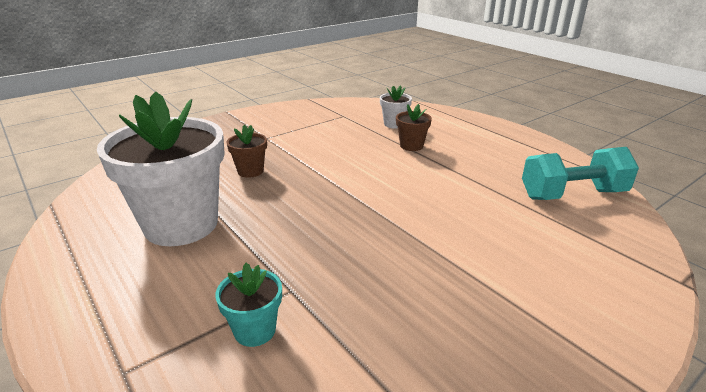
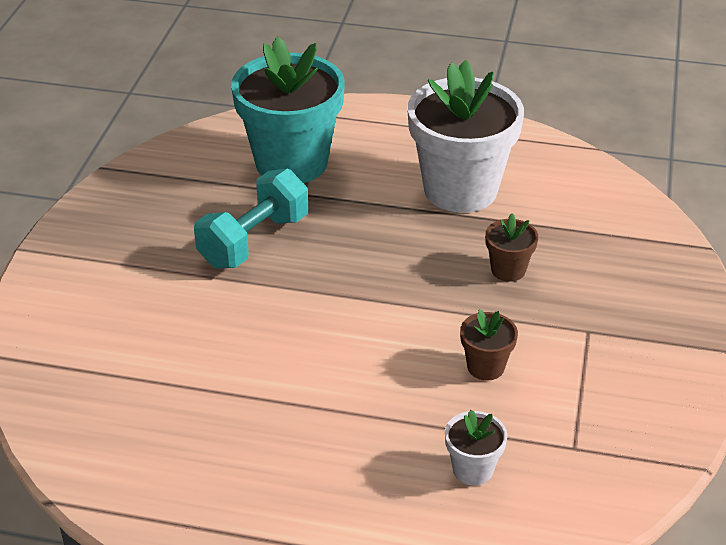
camera: 140 degrees right, 10 degrees up
(255, 330) = (291, 163): turquoise flower pot -> turquoise flower pot, size x2.31
(411, 146) = (391, 424): brown flower pot -> brown flower pot (485, 367)
(572, 194) = (125, 433): turquoise dumbbell -> turquoise dumbbell (254, 241)

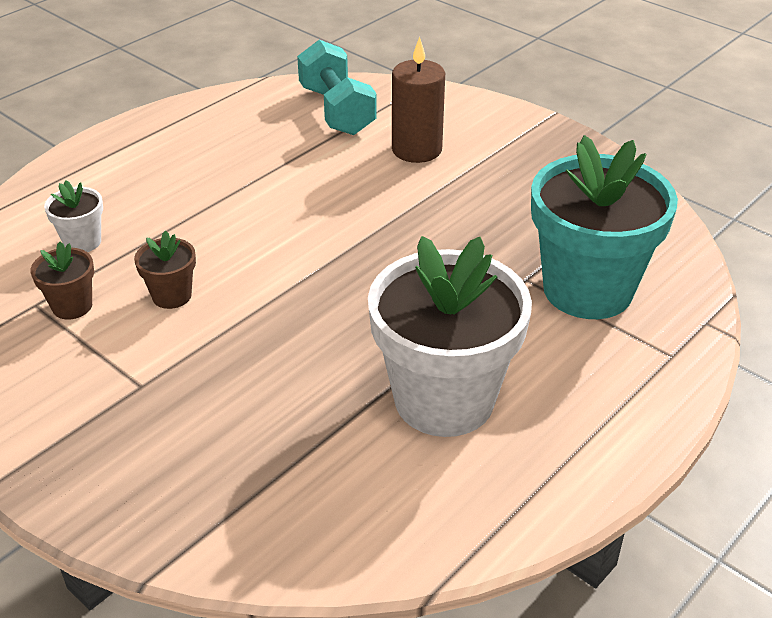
camera: 120 degrees right, 0 degrees up
(150, 312) = (416, 149): none -> brown candle
(254, 241) = (468, 225): turquoise dumbbell -> turquoise dumbbell (337, 111)
(508, 270) = (278, 372): brown flower pot -> brown flower pot (72, 306)

